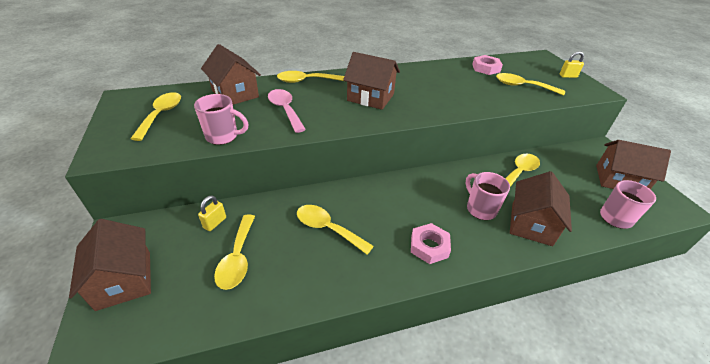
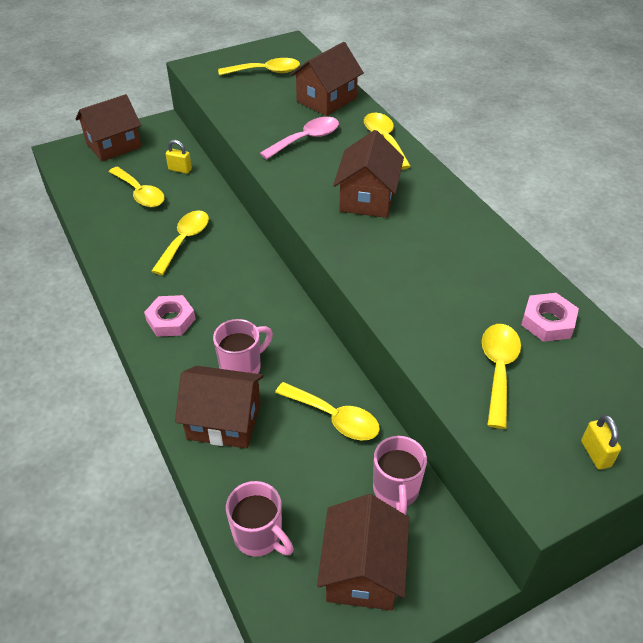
camera: 80 degrees right, 5 degrees up
(223, 136) = (240, 114): pink mug -> pink mug (396, 490)
(237, 258) = (140, 193): yellow spoon -> yellow spoon turned 120 degrees counterclockwise

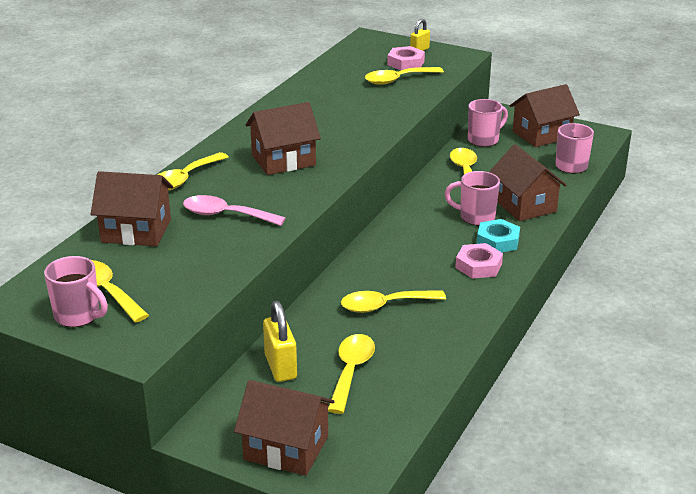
camera: 125 degrees left, 15 degrees down
(180, 169) = (280, 367): yellow padlock -> yellow padlock, size x1.62
(190, 356) = (497, 241): none -> turquoise nut
(251, 58) = (78, 316): none -> pink mug
(548, 322) = (337, 76): pink nut -> pink nut (406, 63)

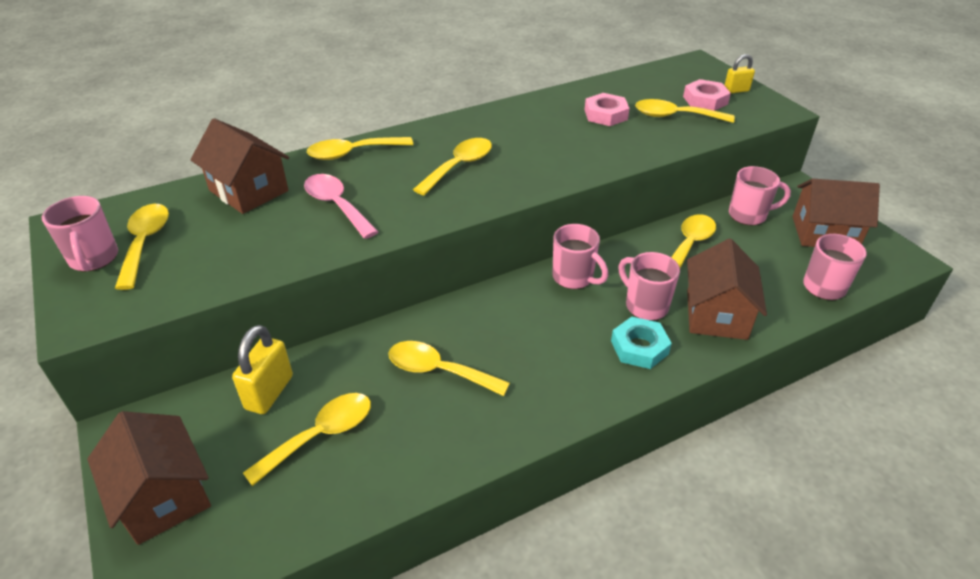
camera: 35 degrees right, 10 degrees up
(283, 160) = (459, 166): brown house -> yellow spoon
(411, 219) = (574, 278): none -> pink mug
(478, 266) = (586, 369): pink nut -> pink nut (605, 114)

